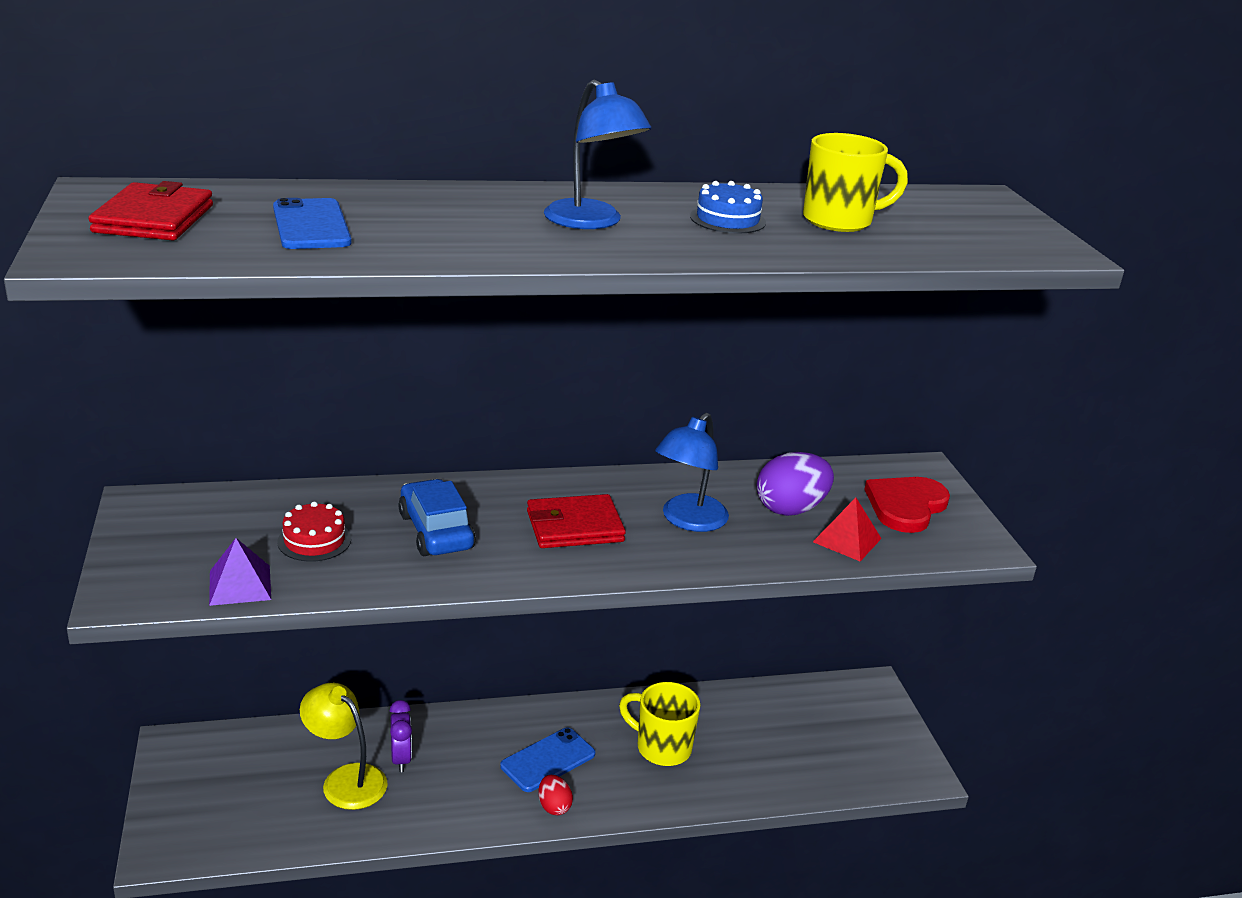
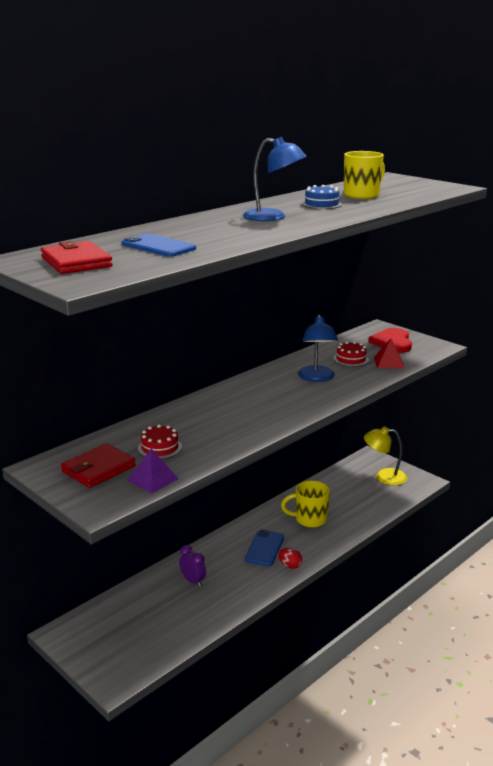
camera: 30 degrees left, 5 degrees down
(345, 779) = (175, 603): yellow lamp -> yellow lamp (384, 477)
(436, 531) = (213, 422): blue car -> none
(574, 526) = (272, 397): red wallet -> red wallet (98, 469)
(790, 509) = (351, 359): purple egg -> red cake

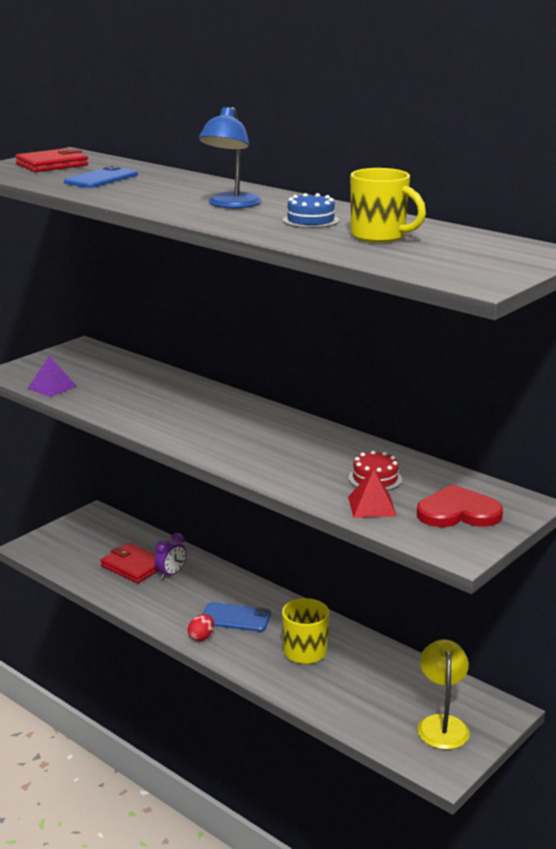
camera: 85 degrees right, 0 degrees up
(98, 469) = (75, 366): red wallet -> red wallet (133, 566)
(160, 448) = (113, 385): red cake -> none
(317, 378) = (300, 456): blue lamp -> none

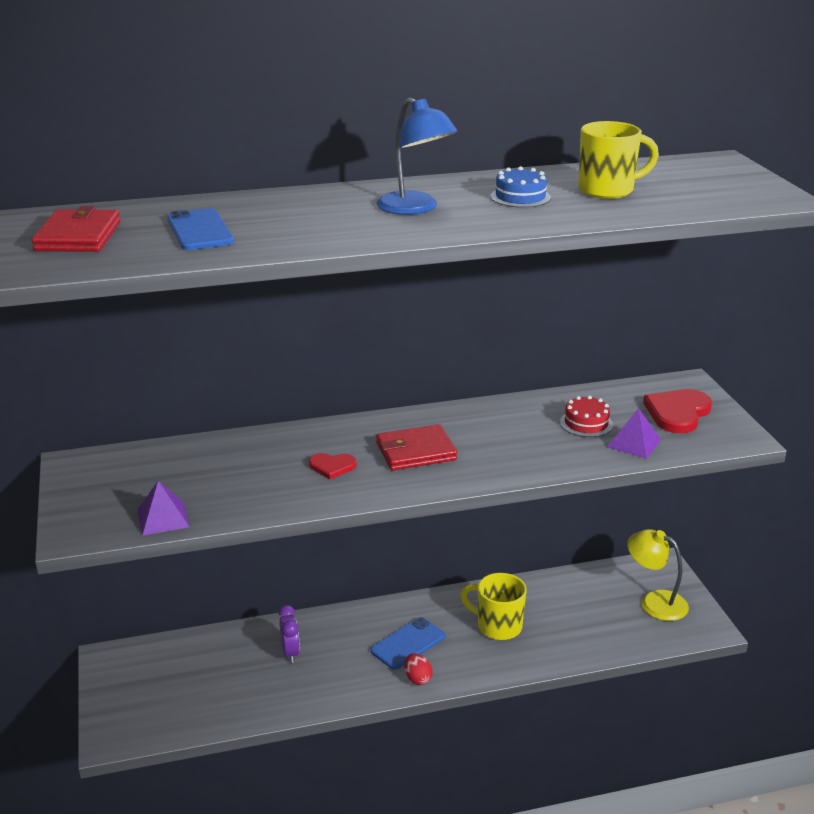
camera: 55 degrees left, 5 degrees up
(133, 566) = (246, 672): red wallet -> red wallet (416, 451)
(175, 412) = (332, 466): none -> red heart
(372, 506) = (634, 443): red pyramid -> purple pyramid

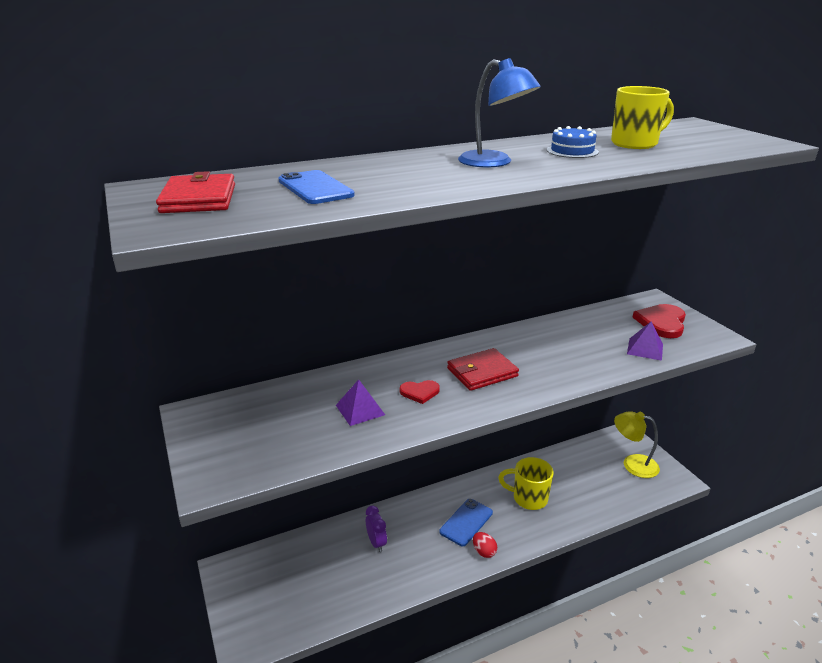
camera: 10 degrees left, 0 degrees up
(163, 518) = (289, 456): purple pyramid -> purple pyramid (360, 410)
(586, 423) = (600, 336): red cake -> none

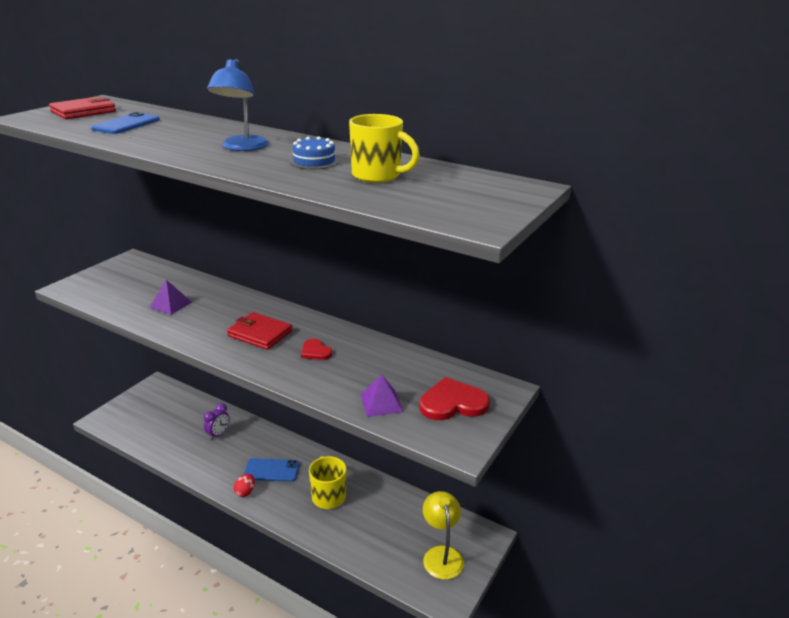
camera: 55 degrees right, 0 degrees up
(420, 392) = (209, 318): red heart -> red heart (315, 351)

